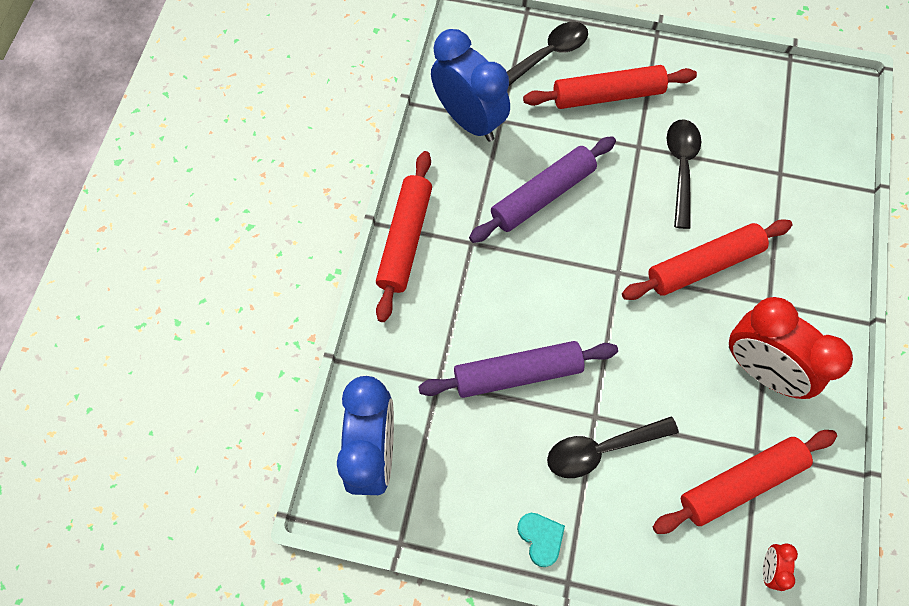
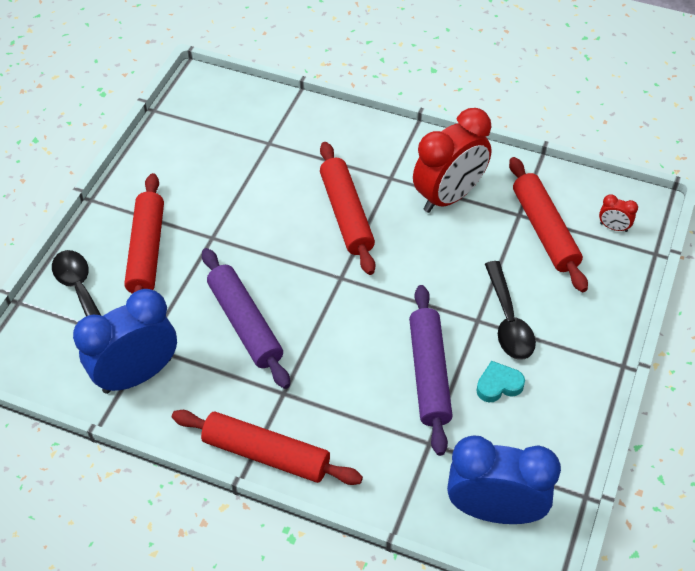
camera: 80 degrees left, 15 degrees down
(540, 538) = (585, 380): turquoise heart -> turquoise heart (498, 385)
(681, 168) = (244, 210): black spoon -> none

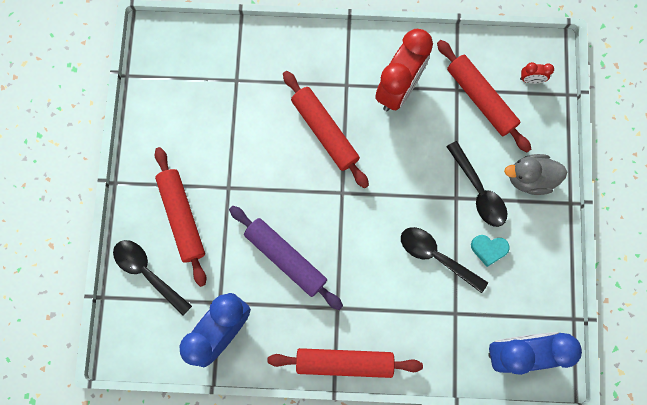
camera: 20 degrees left, 25 degrees up
(429, 374) = (436, 256): purple rolling pin -> black spoon
(498, 385) = (488, 249): turquoise heart -> turquoise heart turned 135 degrees counterclockwise
(578, 325) = (529, 178): none -> grey duck

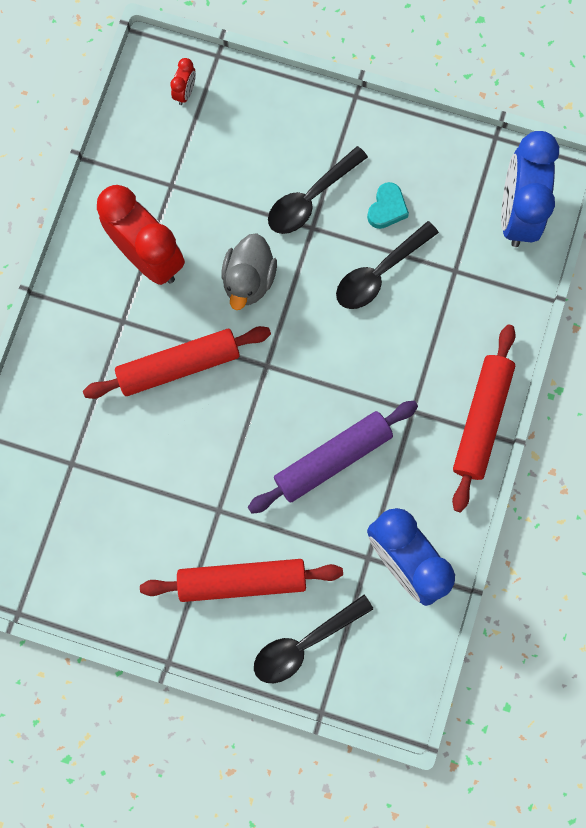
camera: 75 degrees left, 0 degrees up
(478, 191) = (310, 198): black spoon -> black spoon turned 150 degrees clockwise
(480, 99) = (192, 160): red rolling pin -> none
(529, 178) = (312, 134): grey duck -> grey duck (249, 280)

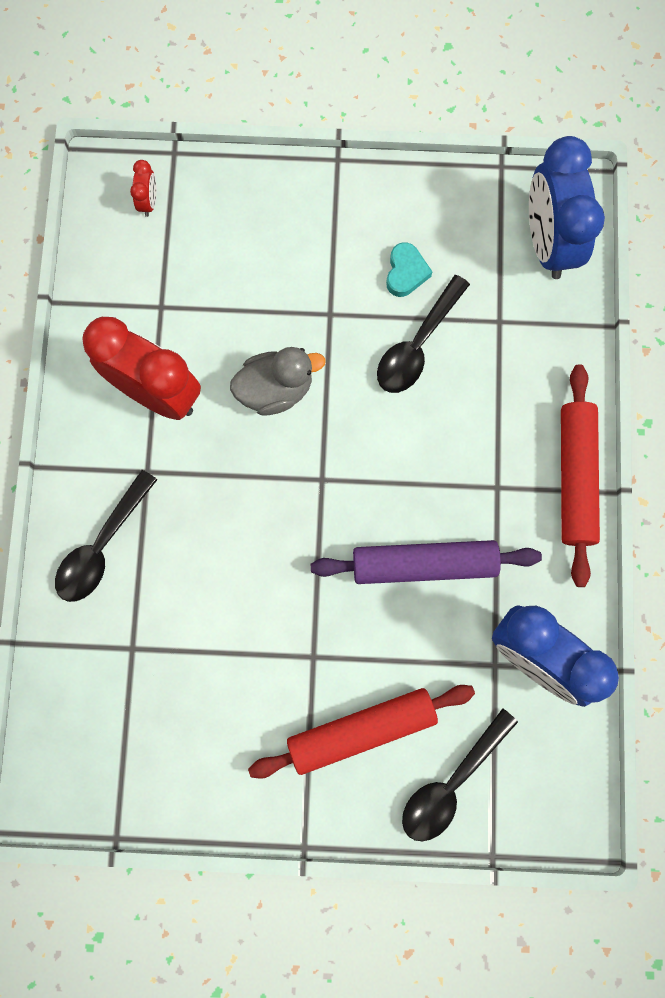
camera: 15 degrees left, 0 degrees up
(179, 365) = (223, 505): red rolling pin -> none
(249, 280) = (275, 389): grey duck -> grey duck turned 105 degrees counterclockwise
(310, 198) = (319, 282): black spoon -> black spoon (102, 546)
(333, 458) = (424, 564): purple rolling pin -> purple rolling pin turned 45 degrees clockwise

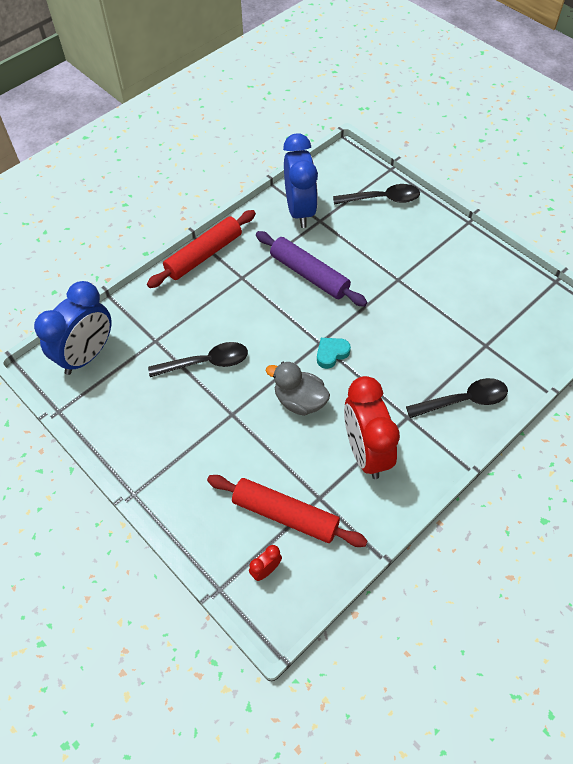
camera: 135 degrees left, 20 degrees down
(361, 729) = (402, 240): red rolling pin -> red rolling pin (285, 515)
(406, 272) = (171, 401): turquoise heart -> turquoise heart (331, 354)

